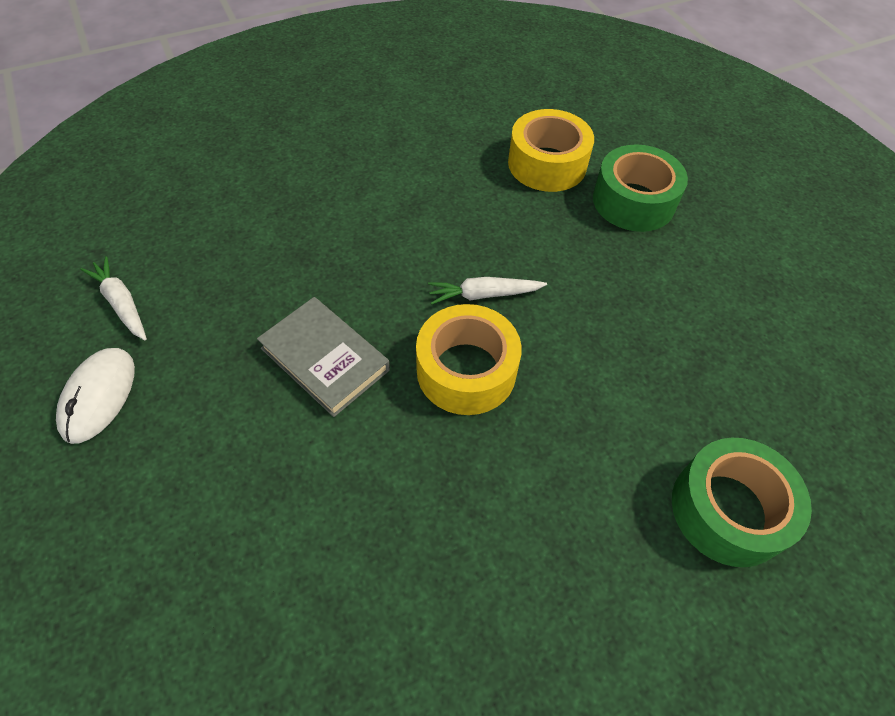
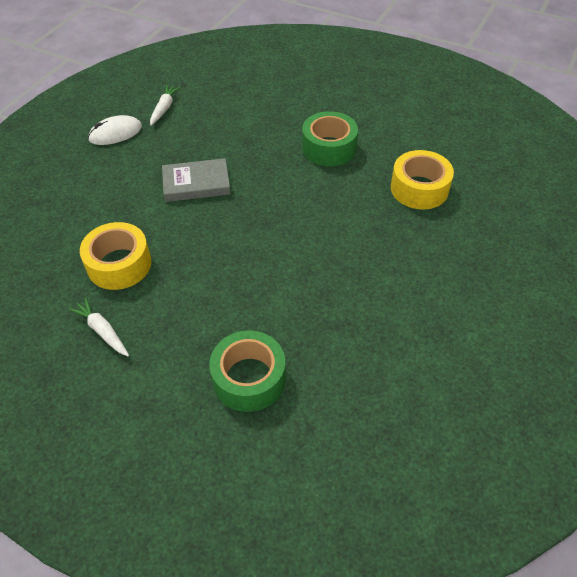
camera: 55 degrees right, 5 degrees down
(325, 359) = (196, 183): grey book -> grey book turned 75 degrees clockwise
(466, 370) = (237, 234): yellow tape -> yellow tape (119, 264)
(484, 295) = (292, 214): white carrot -> white carrot (102, 331)
(633, 201) = (435, 239): green tape -> green tape (329, 148)

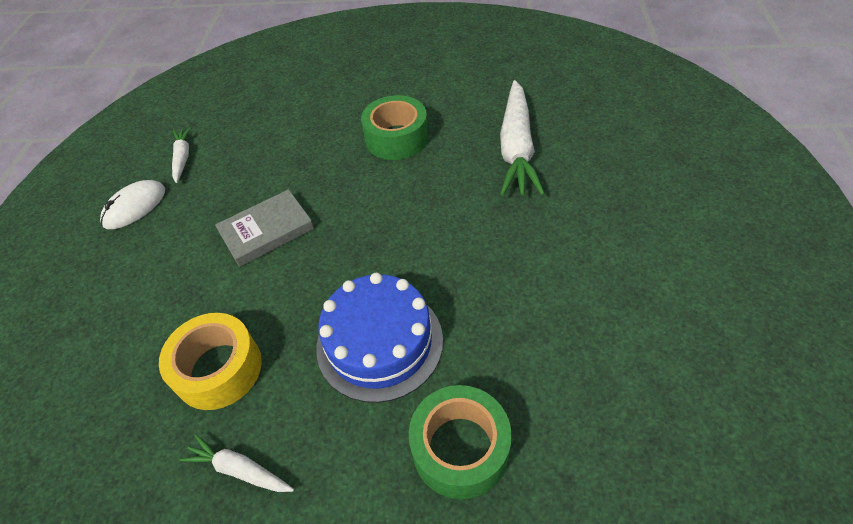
camera: 20 degrees left, 0 degrees up
(233, 290) = (379, 342): none -> blue cake
(419, 189) = (516, 148): yellow tape -> white carrot

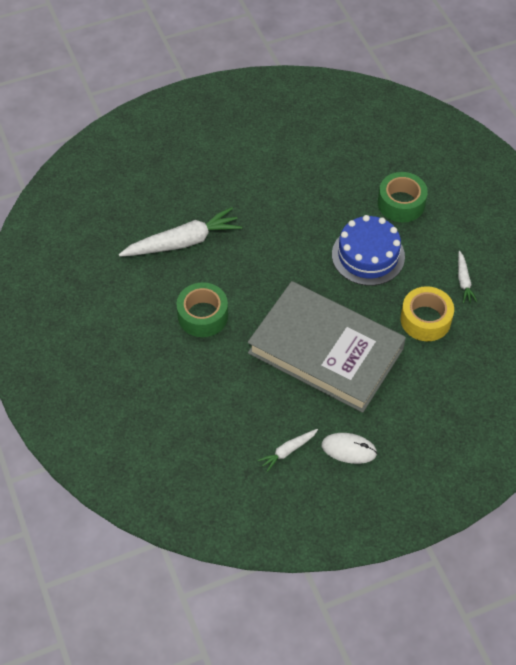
camera: 120 degrees left, 5 degrees up
(267, 231) = (325, 350): grey book -> grey book, size x2.26

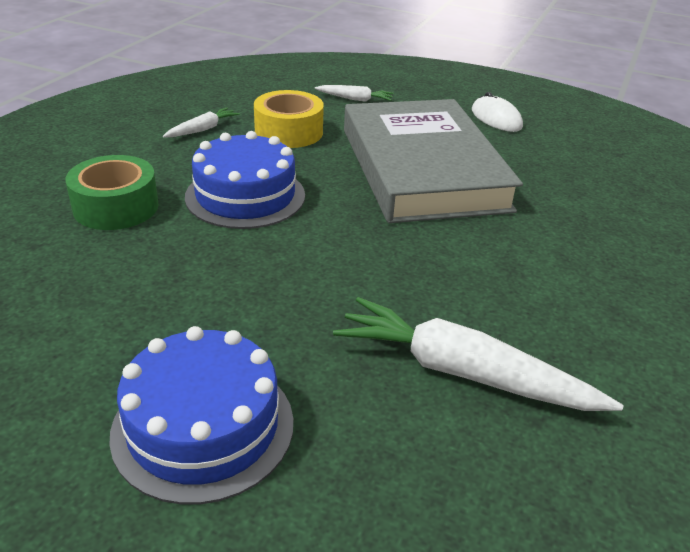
camera: 135 degrees left, 20 degrees down
(203, 316) = (535, 273): green tape -> none
(234, 162) = (203, 426): none -> blue cake
(288, 451) = (558, 143): white carrot -> white carrot (355, 99)

